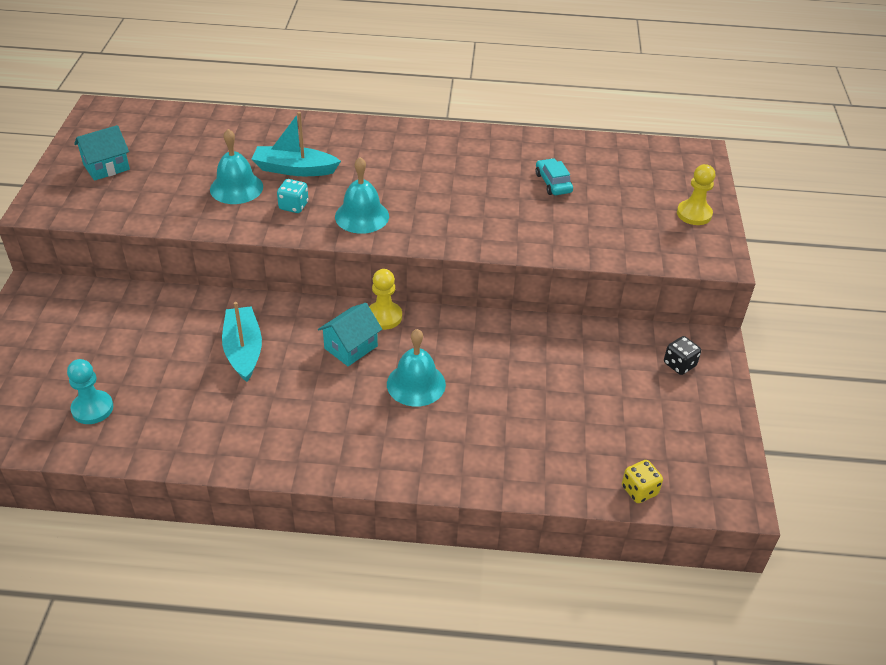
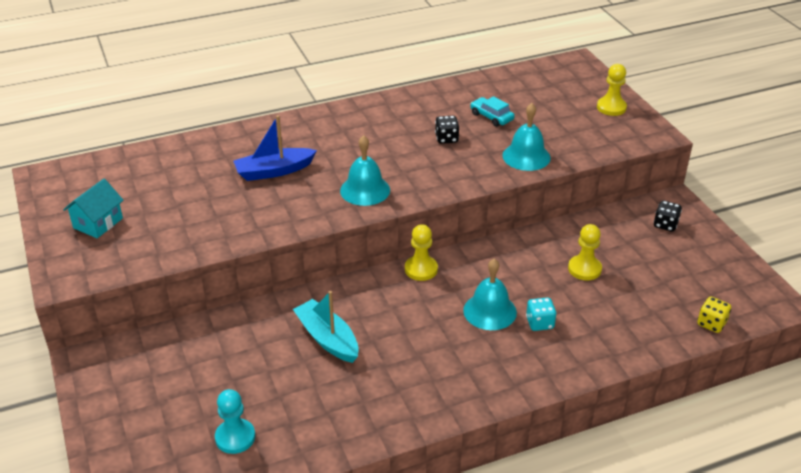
camera: 25 degrees left, 5 degrees down
(236, 188) = (236, 202): turquoise bell -> turquoise bell (526, 156)
(293, 206) = (300, 201): turquoise dice -> turquoise dice (539, 323)
(294, 169) = (274, 171): turquoise boat -> blue boat
(351, 347) = (414, 303): turquoise house -> none
(486, 191) = (446, 138): none -> black dice
(549, 378) = (584, 269): none -> yellow pawn

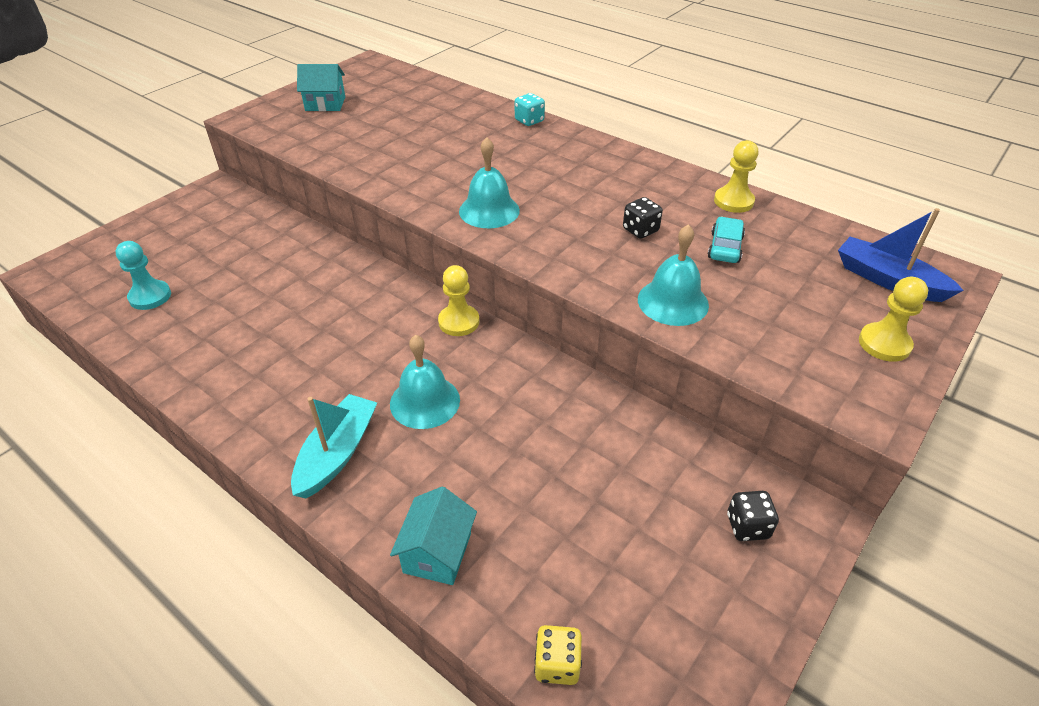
camera: 60 degrees right, 5 degrees up
(274, 171) = (471, 151): blue boat -> blue boat (888, 280)
(327, 338) = (309, 299): turquoise boat -> turquoise boat (337, 453)
(539, 323) = (431, 454): turquoise dice -> turquoise dice (529, 121)
(584, 269) = (569, 464): yellow pawn -> yellow pawn (733, 201)
(618, 344) = (437, 552): none -> turquoise house

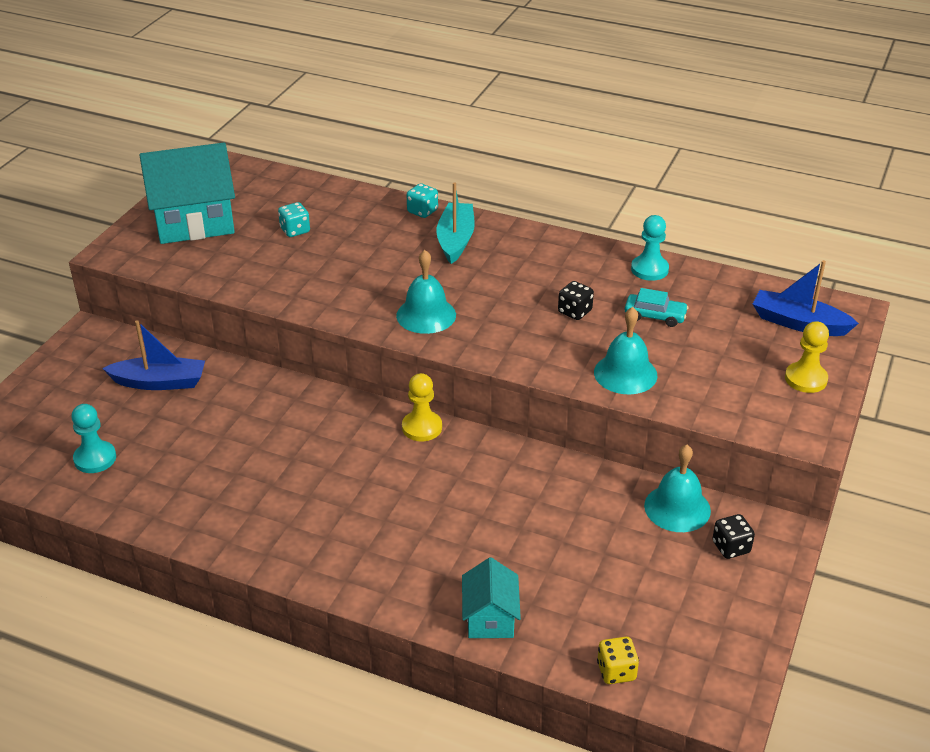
camera: 15 degrees left, 5 degrees down
(246, 238) = (159, 382): none -> blue boat
(325, 104) = (194, 222): turquoise house -> turquoise house, size x1.89
(337, 453) = (365, 561): turquoise boat -> turquoise boat (455, 240)
(407, 121) = (295, 230): none -> turquoise dice
(425, 401) = (423, 504): turquoise bell -> turquoise bell (677, 508)
(725, 247) = (655, 316): turquoise car -> turquoise car turned 105 degrees clockwise
(733, 201) = (649, 269): yellow pawn -> turquoise pawn

